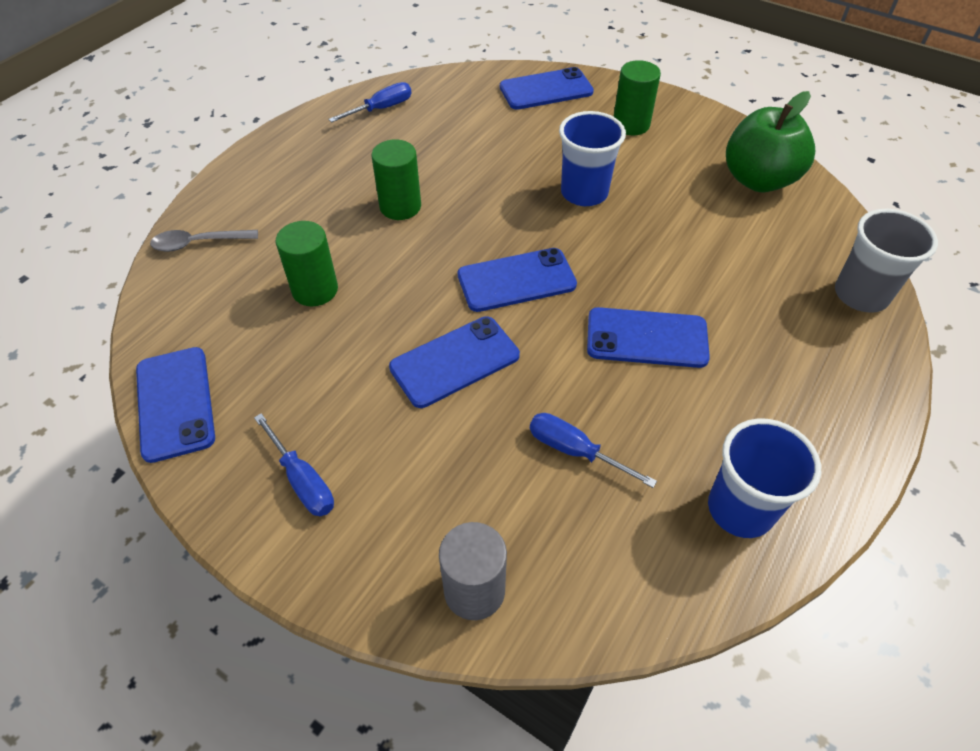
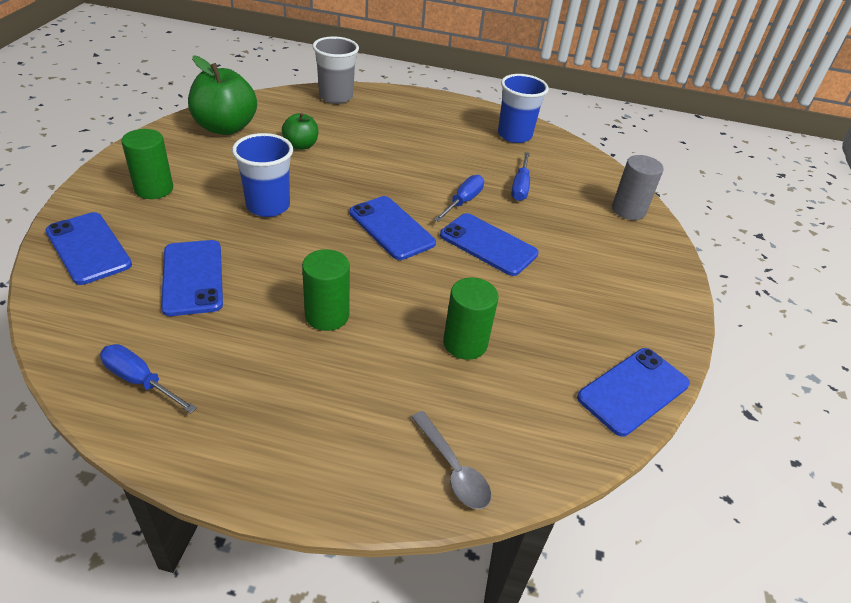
camera: 115 degrees left, 10 degrees down
(302, 480) = (629, 293): blue screwdriver -> blue screwdriver (463, 201)
(647, 338) = (416, 167): blue phone -> blue phone (192, 277)
(712, 236) = (301, 145): none -> green apple

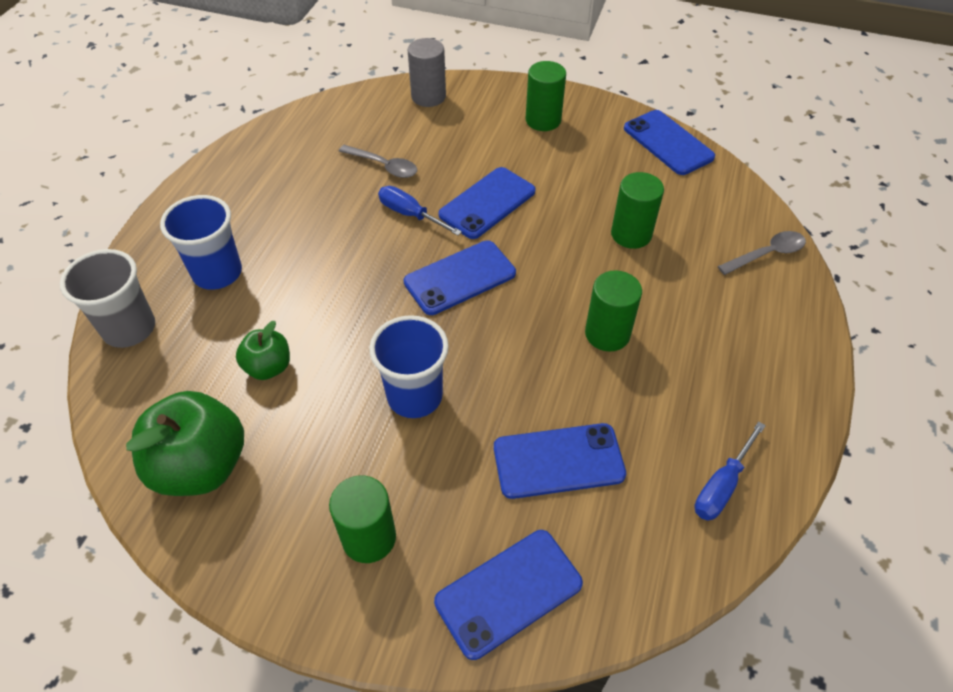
camera: 80 degrees left, 10 degrees up
(514, 135) = (271, 156): blue cup -> blue cup (217, 273)
(520, 187) = (383, 166): blue screwdriver -> grey spoon
(627, 285) = (543, 120): none -> green cylinder

